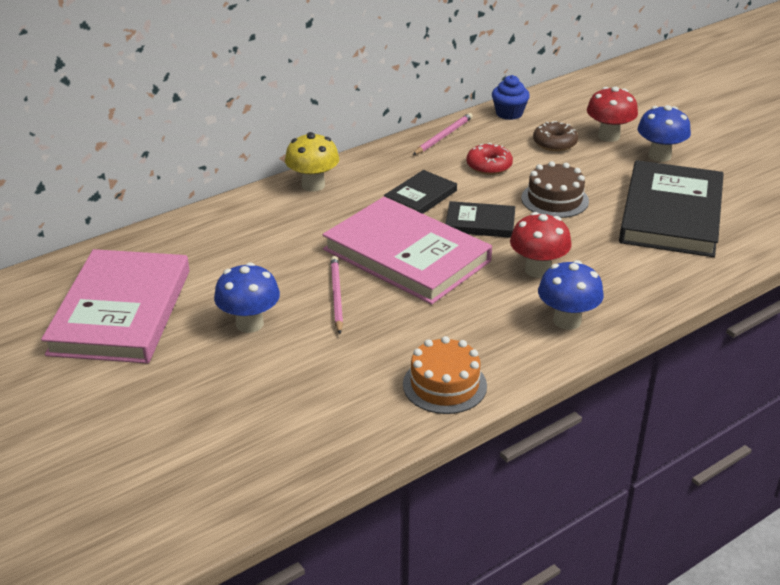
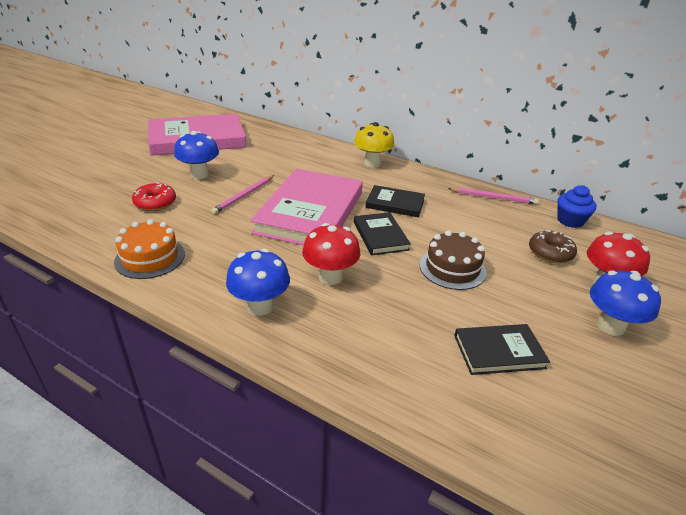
camera: 65 degrees right, 0 degrees up
(336, 296) = (244, 196): pink pencil -> pink pencil turned 150 degrees clockwise
(489, 166) = (472, 225): red donut -> red donut (155, 203)
(671, 214) = (499, 351): black book -> black book, size x0.49

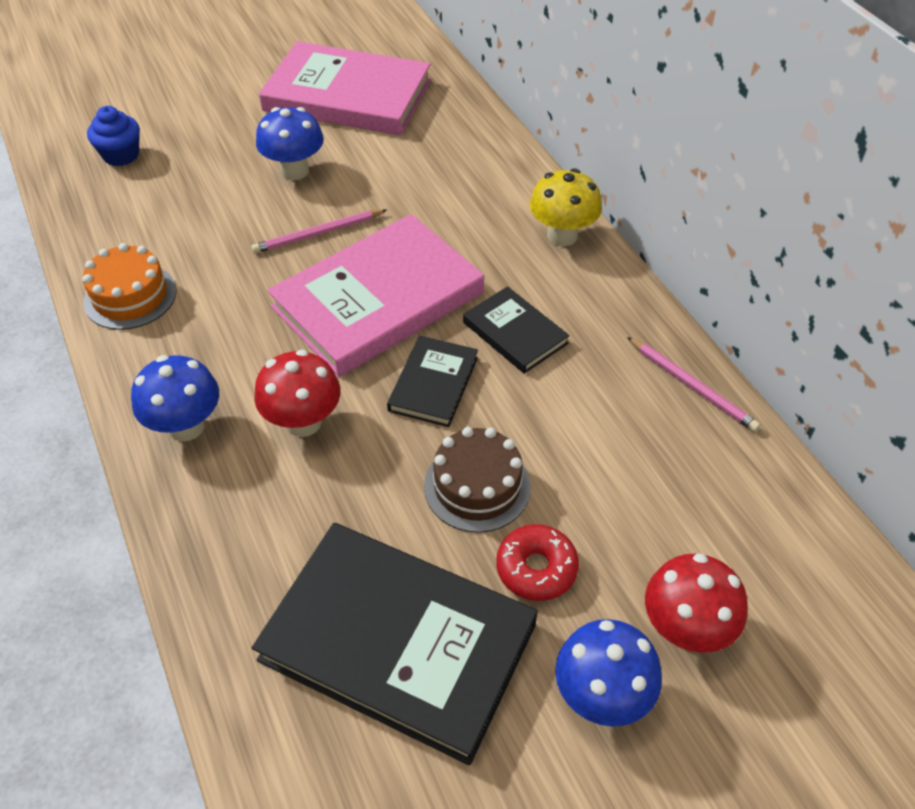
camera: 35 degrees right, 15 degrees up
(155, 203) = (202, 205): red donut -> red donut (536, 568)
(499, 351) = (398, 642): black book -> black book, size x2.03
(550, 253) = (661, 532): brown donut -> none
(570, 221) = (775, 490): blue cupcake -> blue cupcake (121, 155)

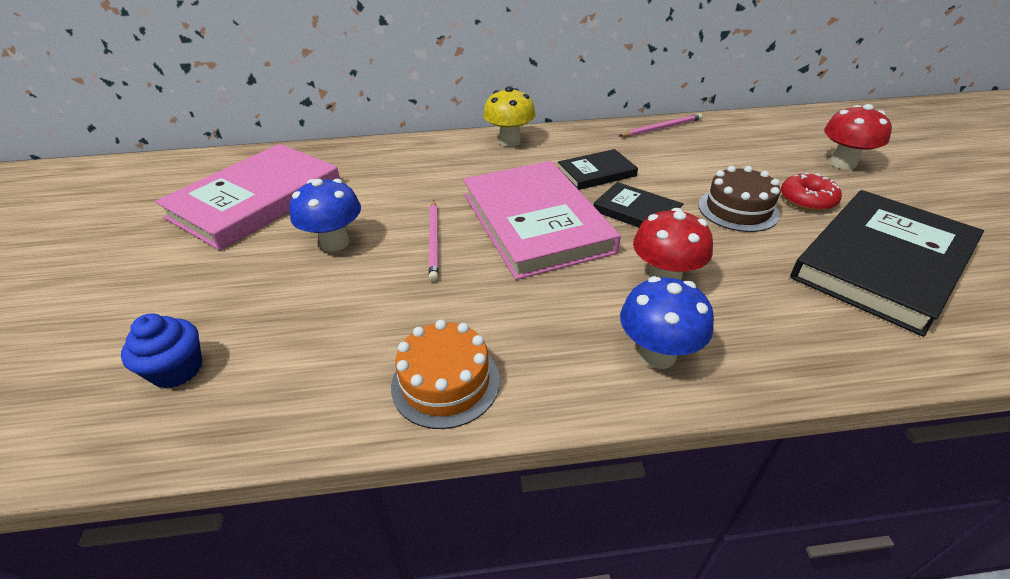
camera: 70 degrees left, 10 degrees down
(601, 696) = (898, 195): blue mushroom -> none

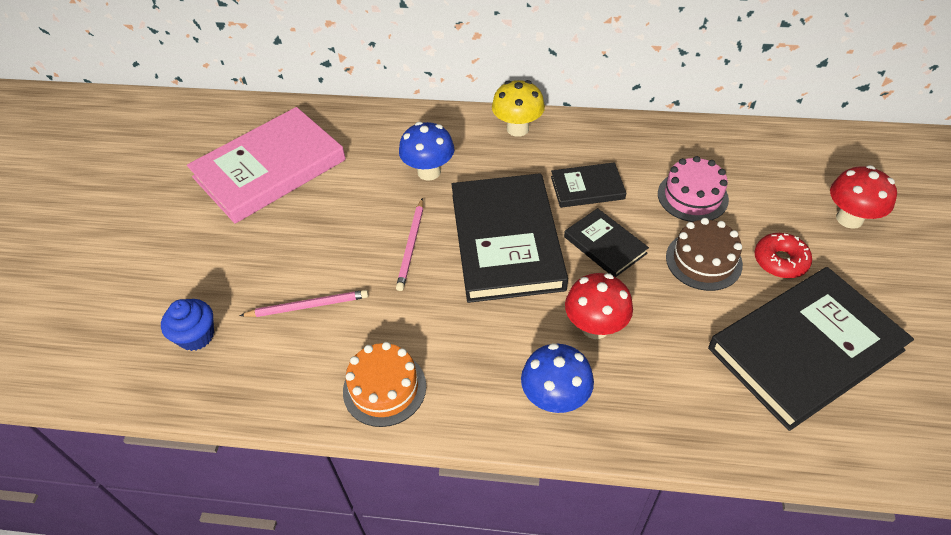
camera: 15 degrees right, 10 degrees up
(335, 242) = (328, 232): blue mushroom -> blue mushroom (429, 172)
(535, 222) = (506, 241): pink book -> black book
(662, 128) = (682, 135): pink pencil -> pink pencil (308, 306)
(697, 166) = (692, 196): none -> pink cake

